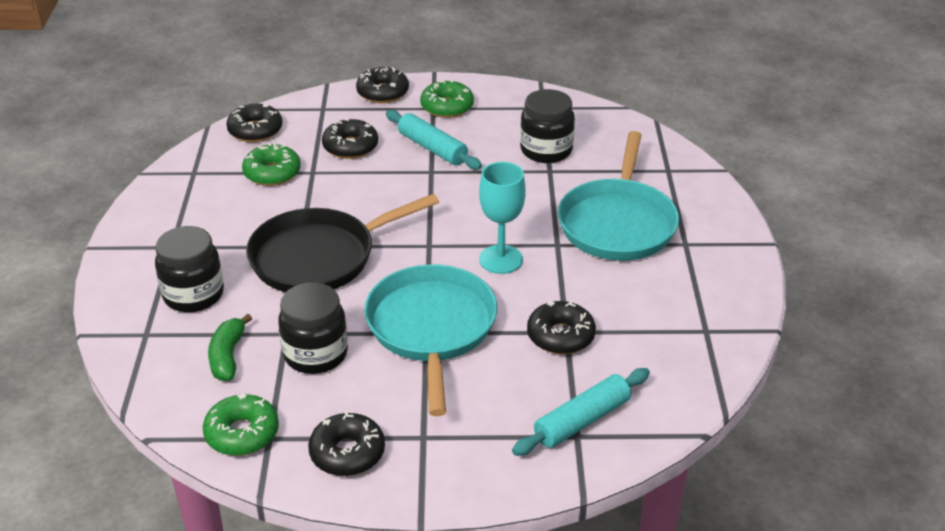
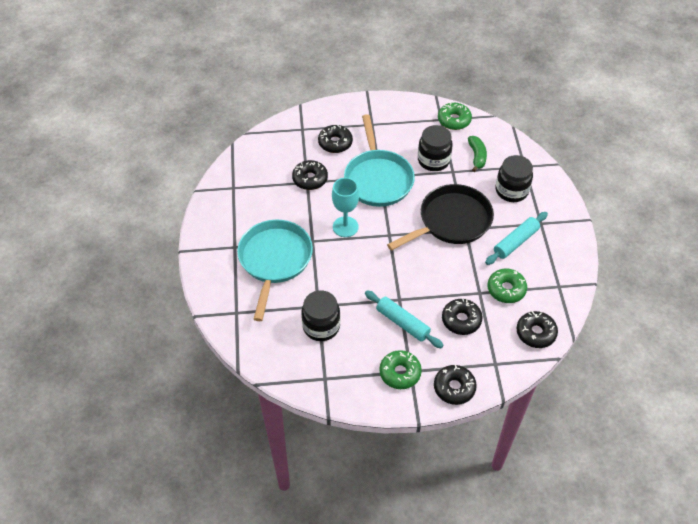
camera: 175 degrees right, 15 degrees up
(347, 453) = (404, 115): black donut -> black donut (335, 143)
(582, 421) = (299, 136): turquoise rolling pin -> turquoise rolling pin (515, 242)

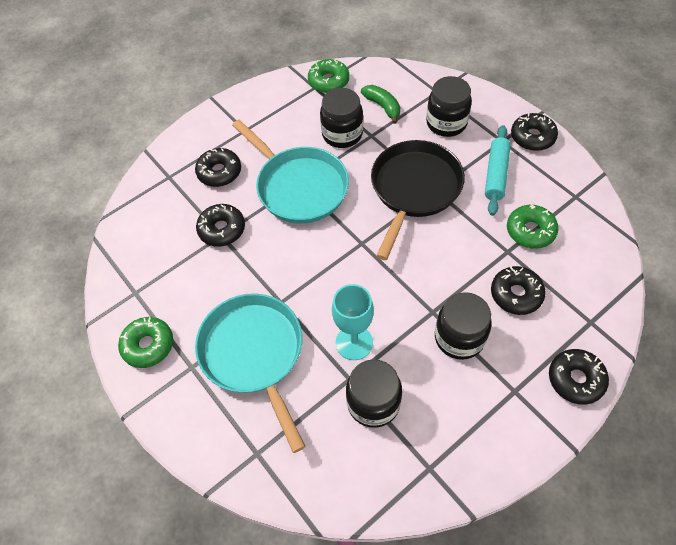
camera: 30 degrees left, 5 degrees up
(345, 227) = (306, 262): turquoise goblet -> turquoise goblet (354, 342)
(400, 373) = (506, 401): green donut -> green donut (148, 345)
(402, 323) = (459, 338): turquoise rolling pin -> black jar
(535, 333) = (599, 261): black donut -> black donut (532, 137)

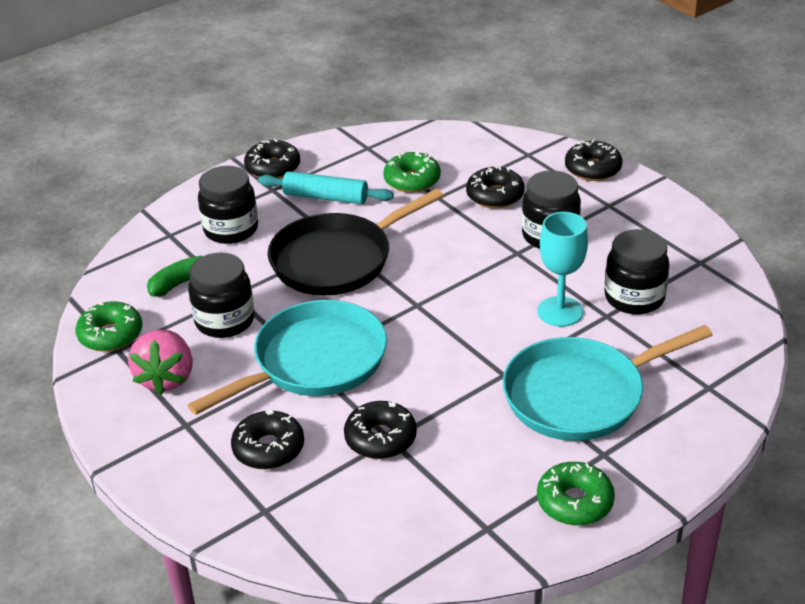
camera: 90 degrees left, 20 degrees down
(286, 114) = (166, 378): none -> pink strawberry
(414, 189) = (337, 260): black pan -> black pan turned 60 degrees counterclockwise

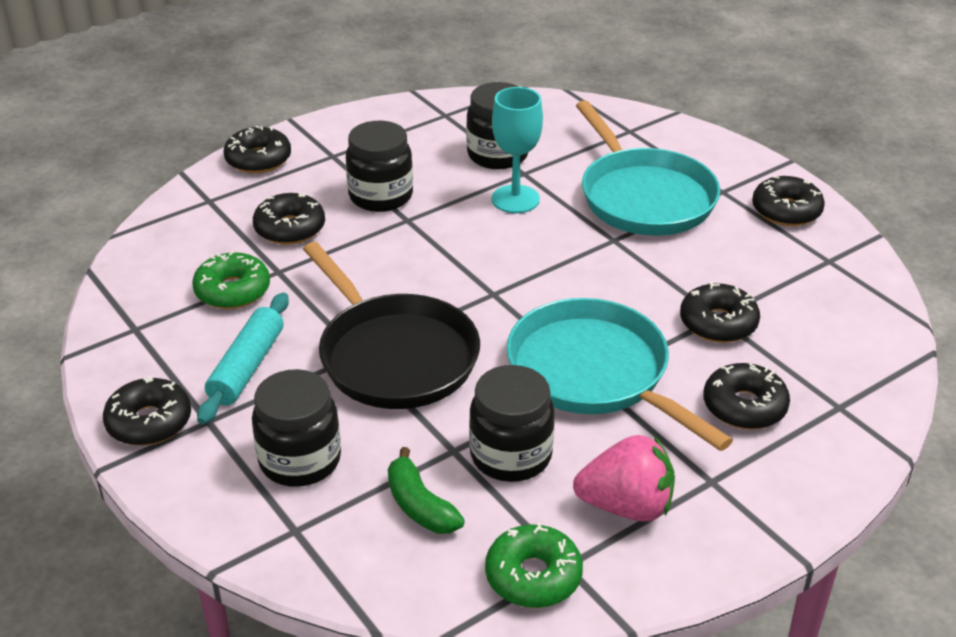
camera: 90 degrees left, 0 degrees up
(575, 502) = (786, 211): green donut -> black donut

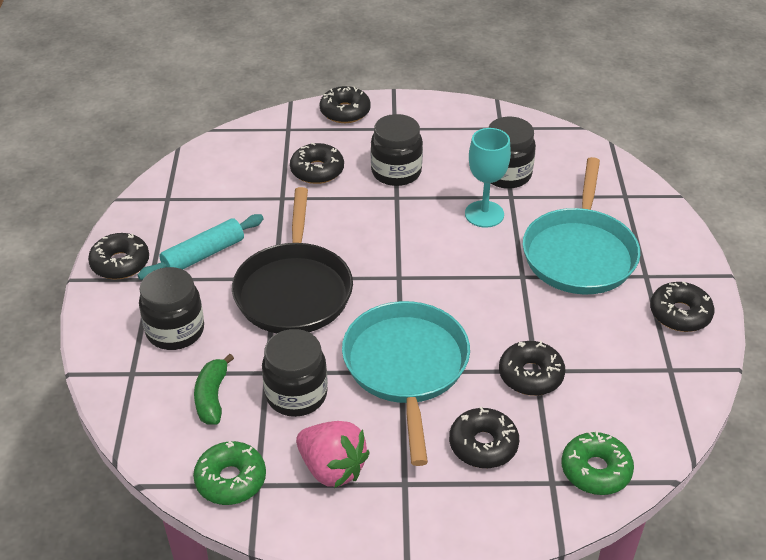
camera: 35 degrees right, 5 degrees up
(232, 291) = (243, 199): green donut -> green donut (595, 470)

